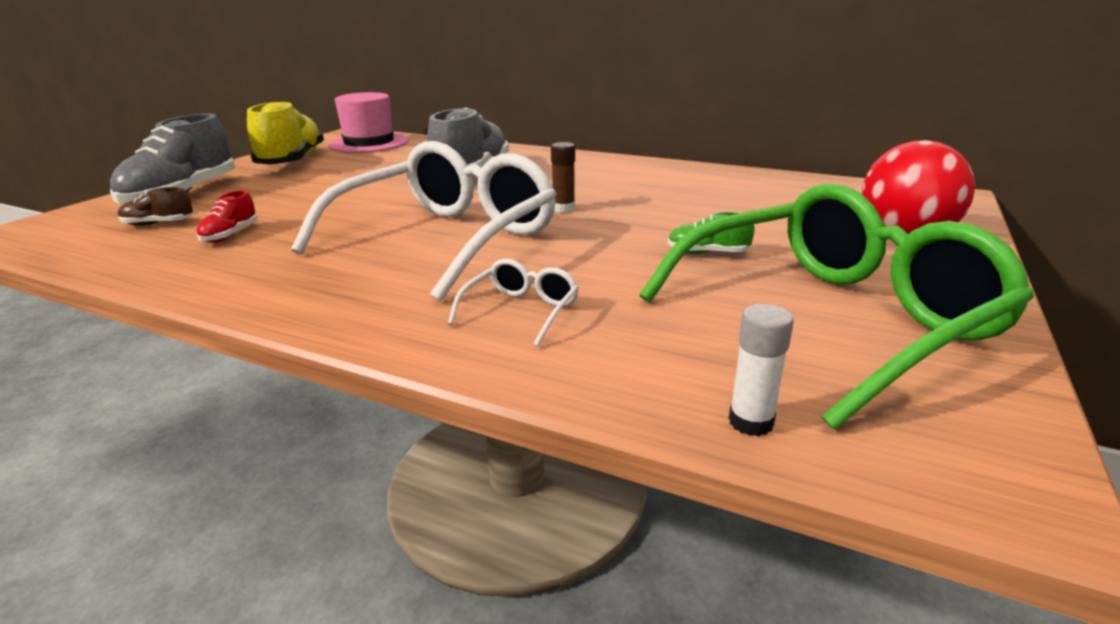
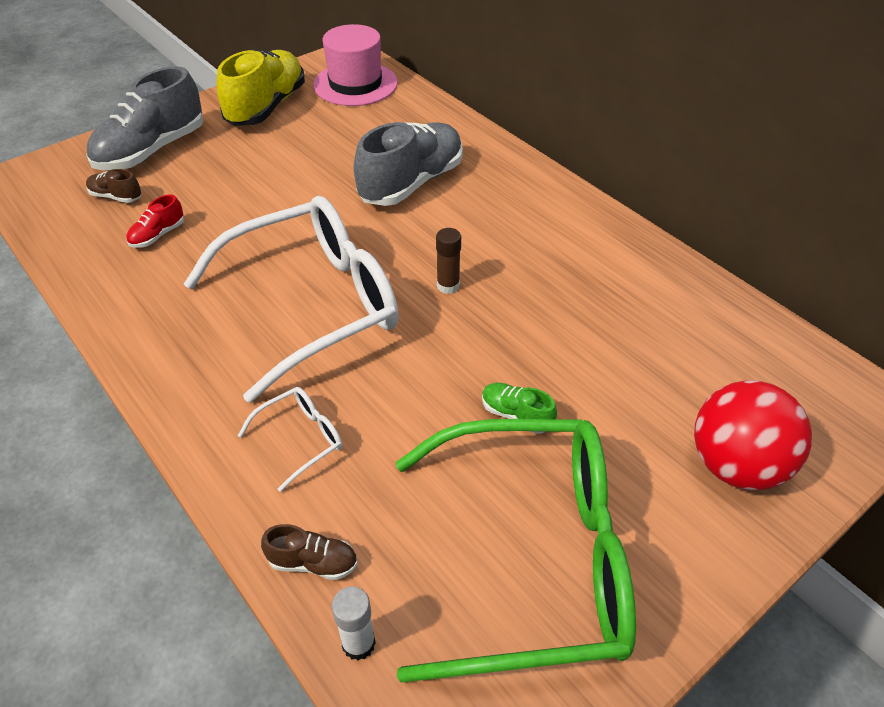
camera: 25 degrees right, 20 degrees up
(630, 383) = (313, 562): none -> brown shoe

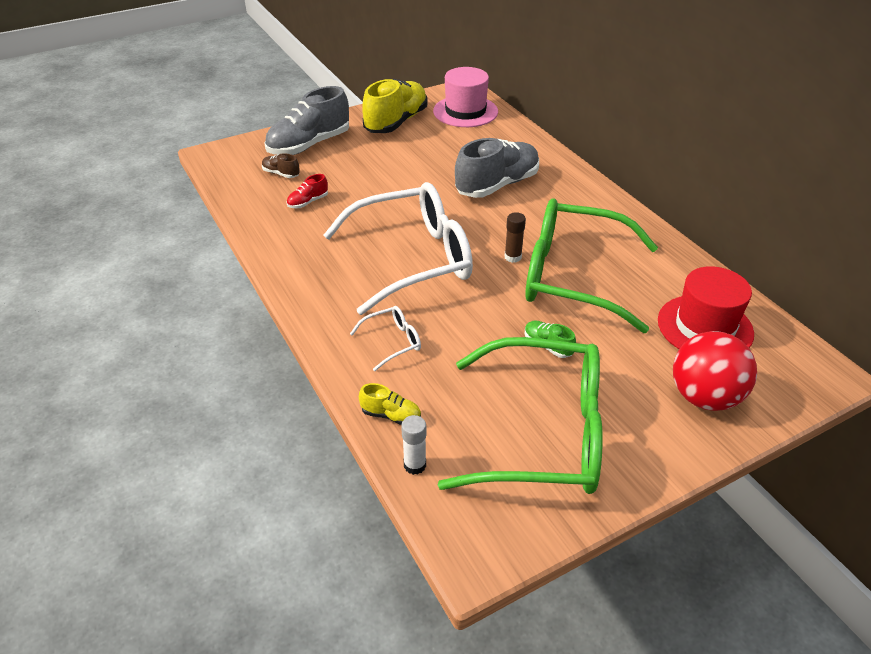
camera: 10 degrees right, 5 degrees down
(313, 562) = (391, 415): brown shoe -> yellow shoe
(531, 305) = (572, 276): none -> green glasses
(713, 358) = (705, 327): none -> red hat

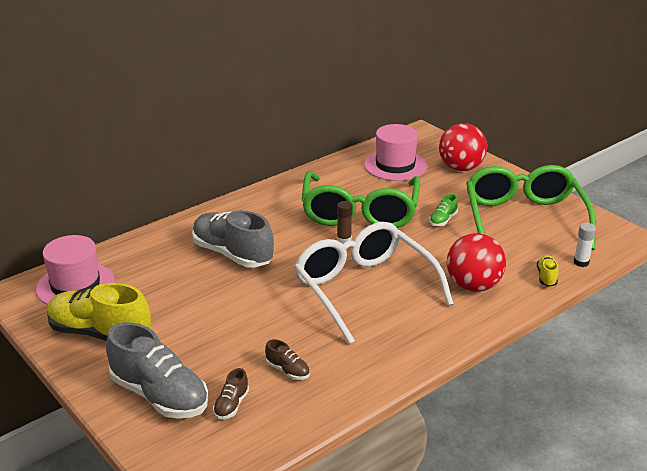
camera: 100 degrees left, 10 degrees down
(308, 202) = (288, 370): red shoe -> brown shoe
(393, 341) = (473, 286): white glasses -> red ball
(705, 327) = (395, 165): red hat -> pink hat

